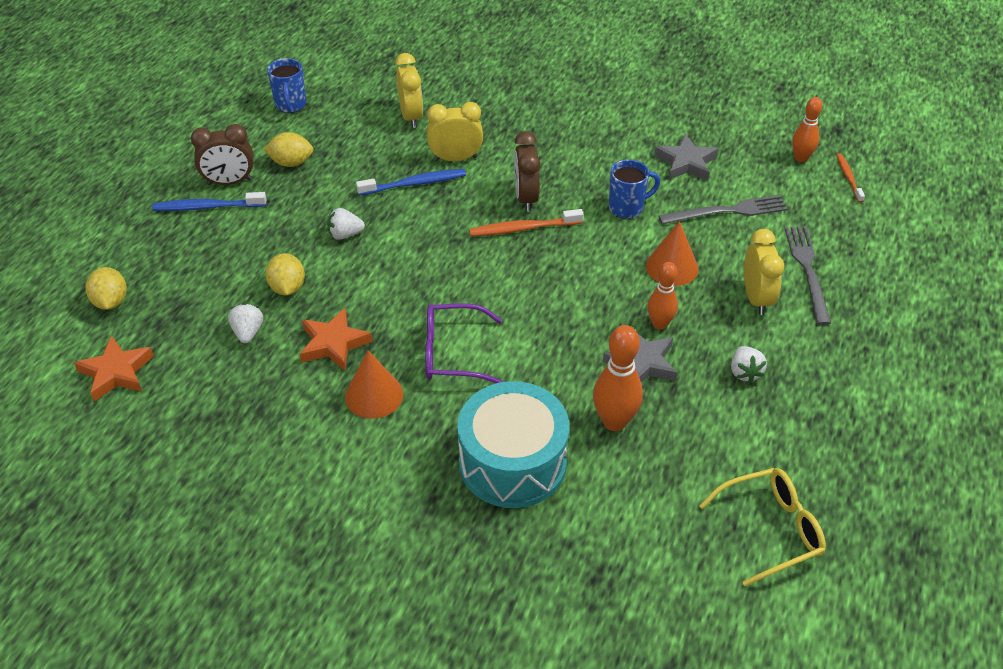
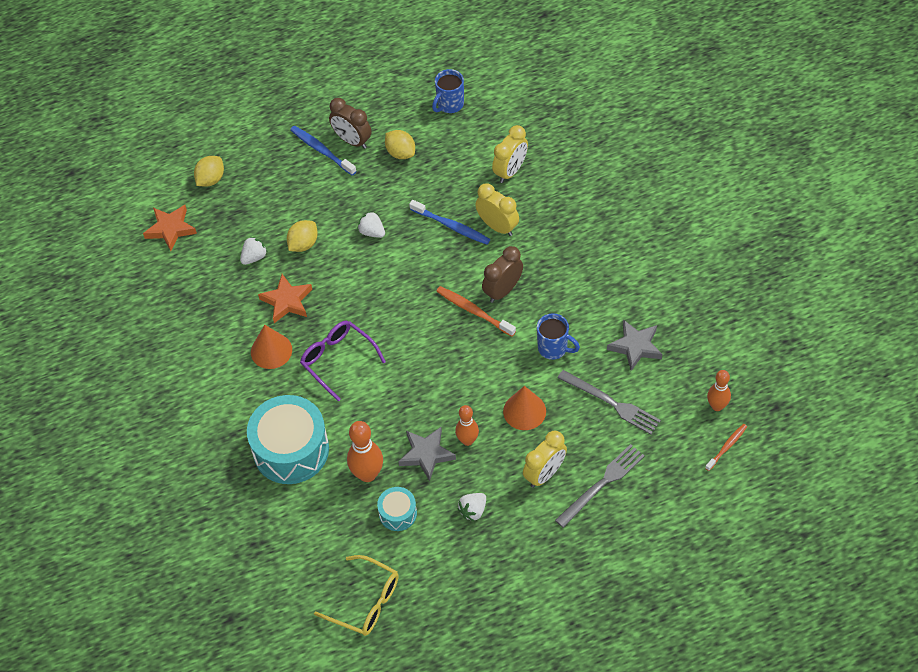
camera: 50 degrees right, 10 degrees up
(687, 430) = (398, 513): none -> turquoise drum

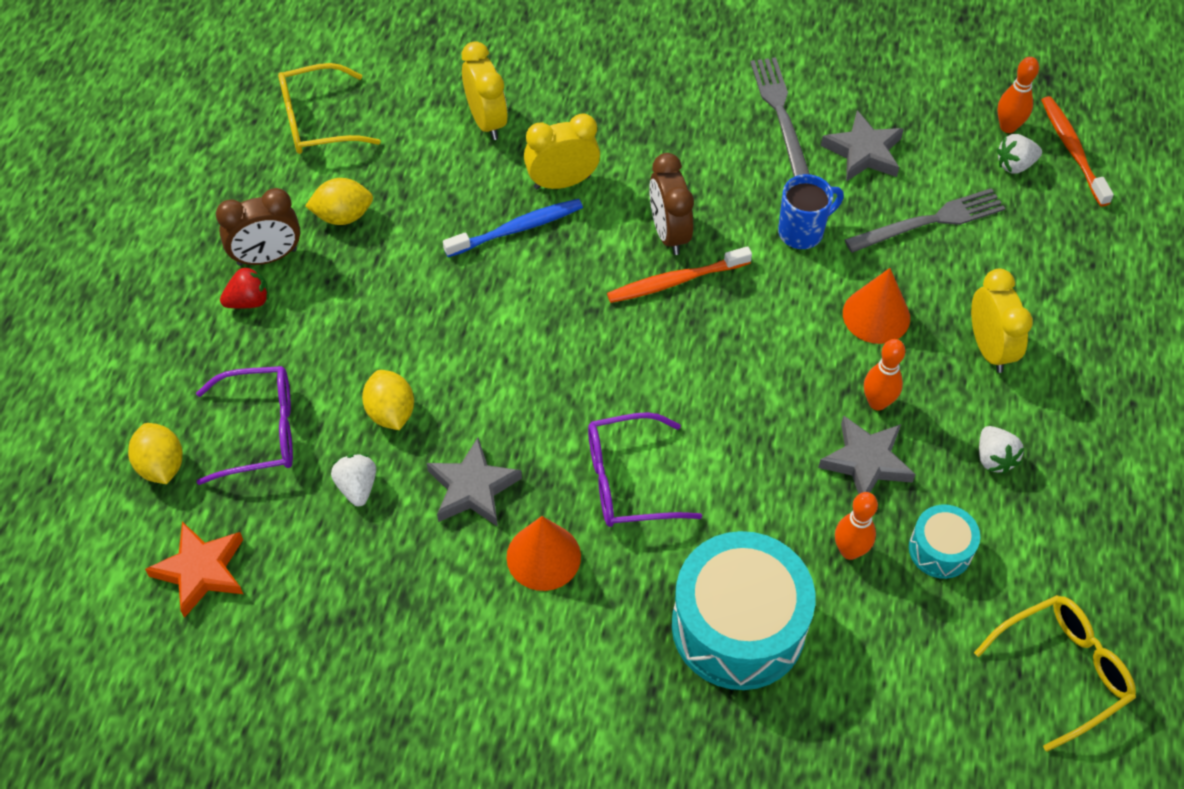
camera: 60 degrees left, 0 degrees up
(255, 203) = (261, 431): none -> purple glasses
(287, 301) = (473, 488): orange star -> grey star
(322, 151) = (249, 301): blue toothbrush -> red strawberry
(367, 474) = (849, 551): orange bowling pin -> orange bowling pin, size x0.66
(372, 232) = (445, 320): white strawberry -> white strawberry (1015, 165)
(449, 105) = (317, 121): blue mug -> yellow glasses
(602, 484) = (1044, 298): grey fork -> grey fork (780, 114)
(726, 447) = (1072, 150): orange toothbrush -> orange toothbrush, size x1.53

